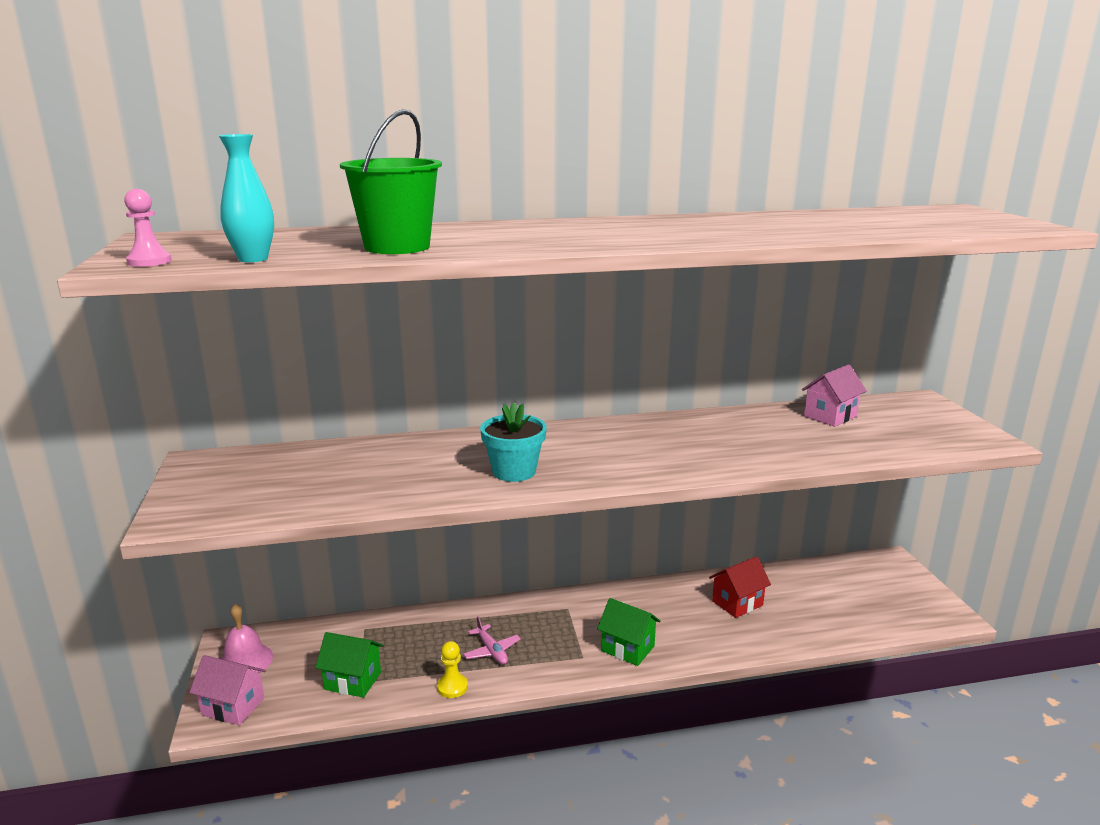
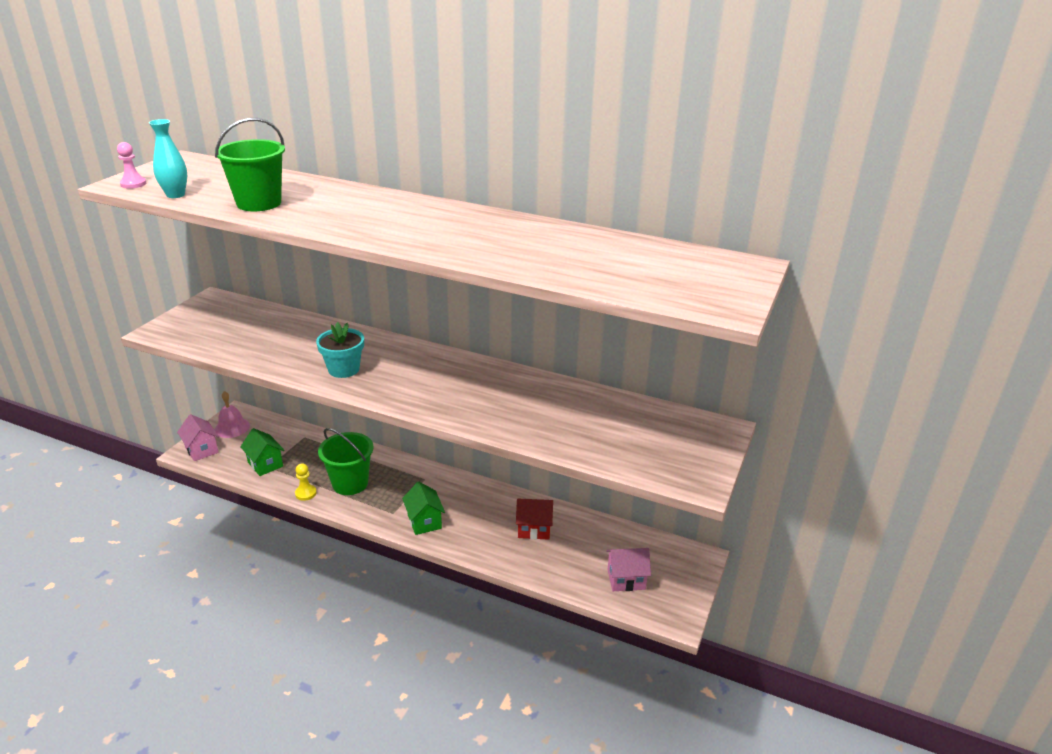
camera: 35 degrees right, 10 degrees up
(492, 651) = (350, 483): pink plane -> green bucket
(830, 416) = (616, 412): pink house -> pink house (626, 579)

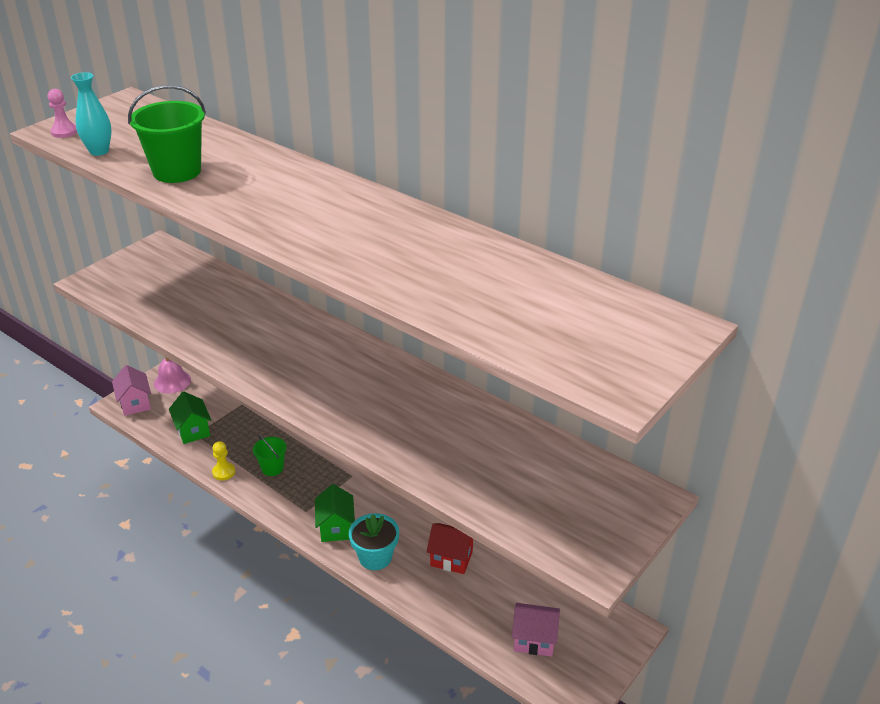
camera: 15 degrees right, 5 degrees up
(344, 369) = (260, 355): turquoise flower pot -> turquoise flower pot (375, 557)
(350, 483) = (272, 468): green bucket -> green bucket, size x0.57

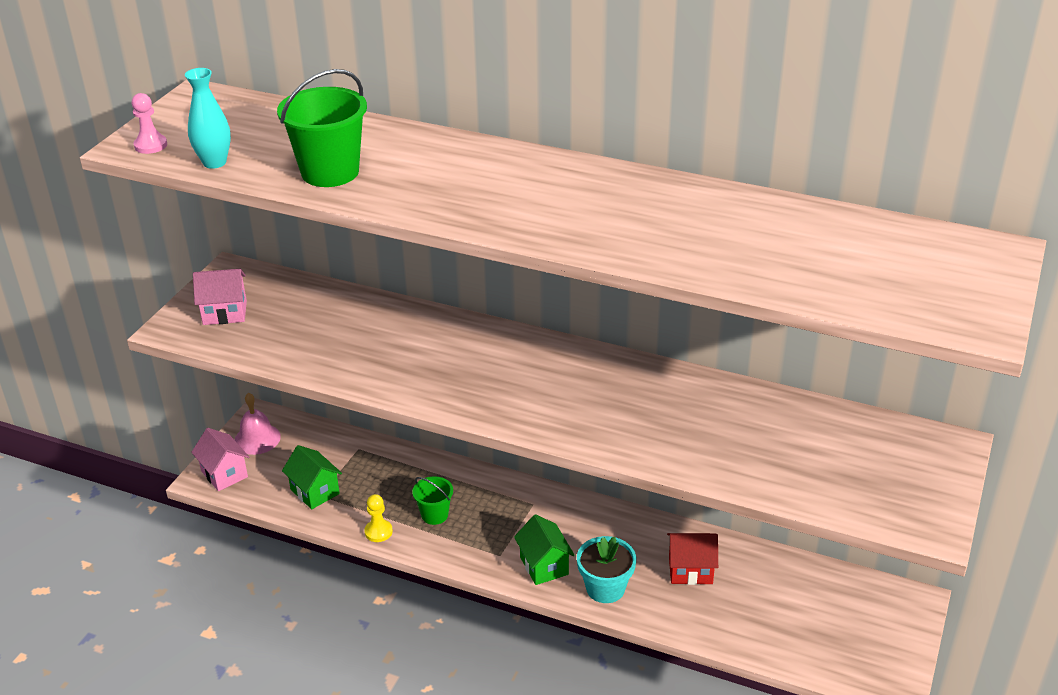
camera: 15 degrees left, 0 degrees up
(534, 640) = (820, 635): pink house -> pink house (225, 313)

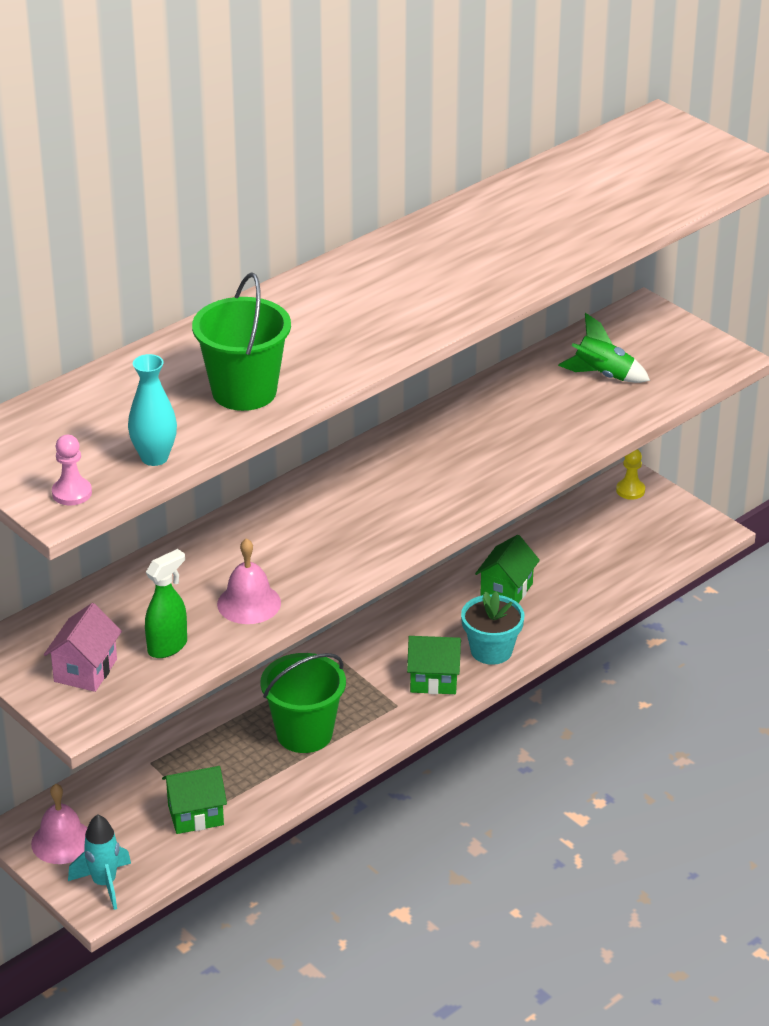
camera: 65 degrees left, 0 degrees up
(224, 474) = (104, 883): pink house -> turquoise rocket
(270, 339) = (168, 647): none -> green spray bottle
(344, 359) = (249, 603): none -> pink bell
(378, 532) = (298, 782): yellow pawn -> yellow pawn (630, 490)
(434, 515) = (304, 734): green bucket -> green bucket, size x1.76
(690, 570) = (506, 590): red house -> green house
(817, 451) = (602, 375): none -> green rocket

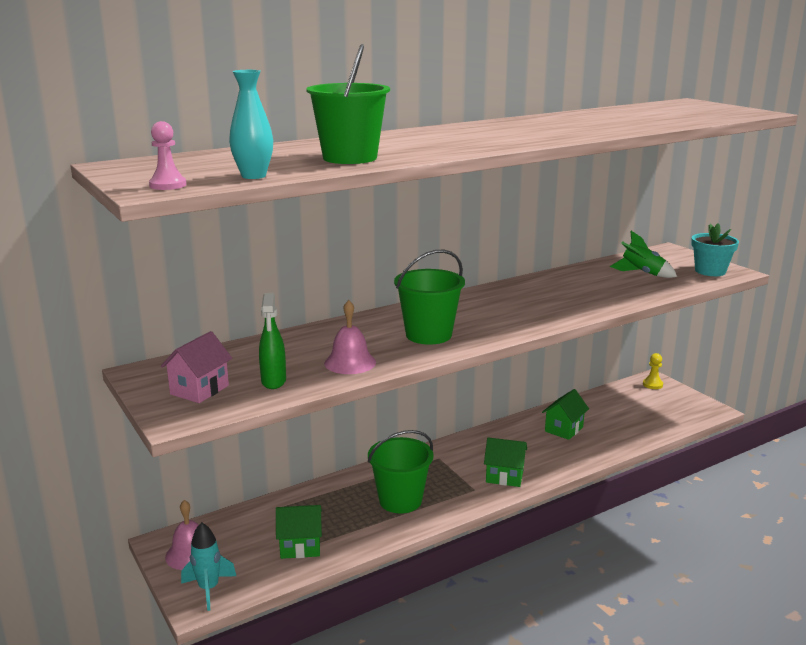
camera: 10 degrees right, 15 degrees down
(168, 647) = (273, 381): green spray bottle -> green spray bottle turned 120 degrees clockwise
(333, 540) = (428, 335): none -> green bucket
(491, 650) = (549, 463): turquoise flower pot -> turquoise flower pot (710, 271)

